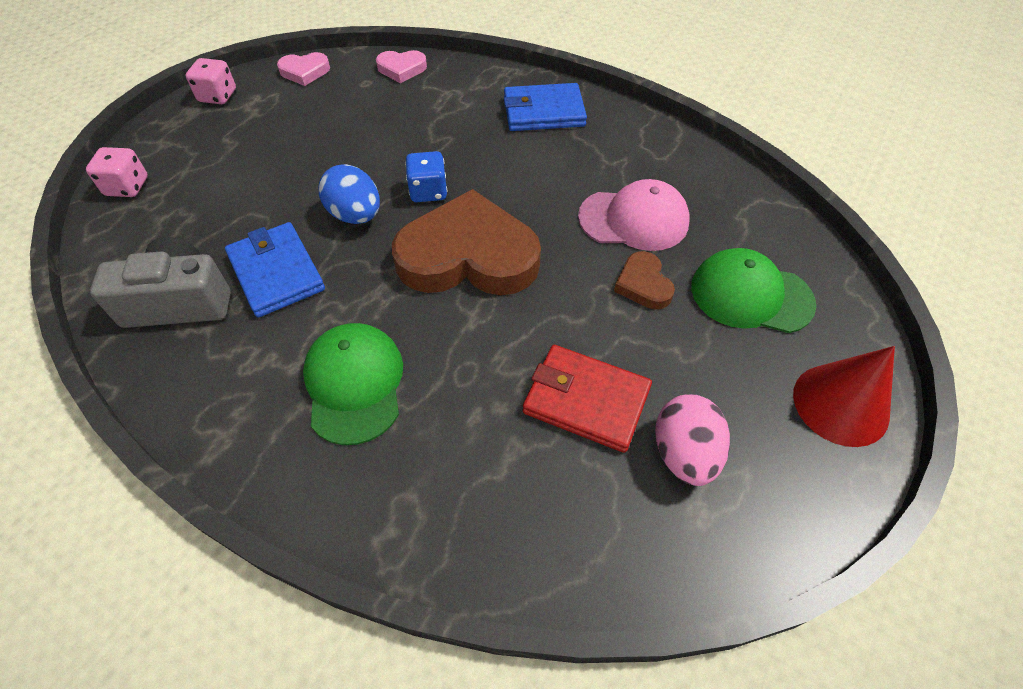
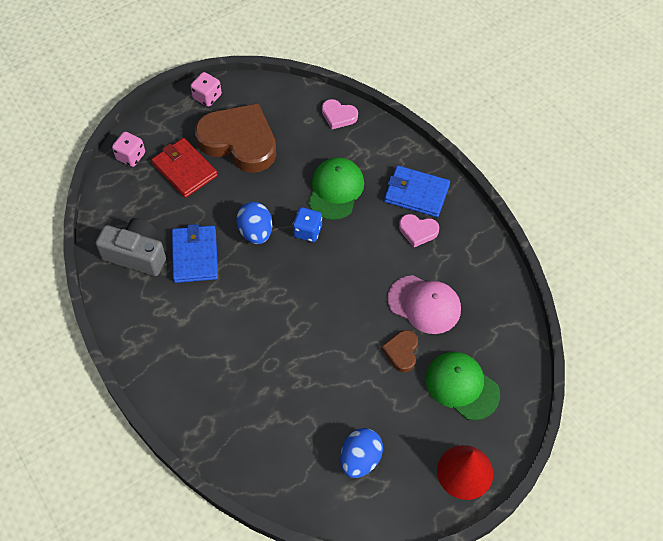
camera: 25 degrees right, 5 degrees up
(305, 72) = (271, 94): pink heart -> pink heart (418, 231)
(354, 384) = (210, 345): green cap -> green cap (335, 190)
(468, 256) = (309, 289): brown heart -> brown heart (239, 141)
(586, 400) = (326, 408): red wallet -> red wallet (184, 169)
(684, 453) = (360, 459): pink egg -> blue egg

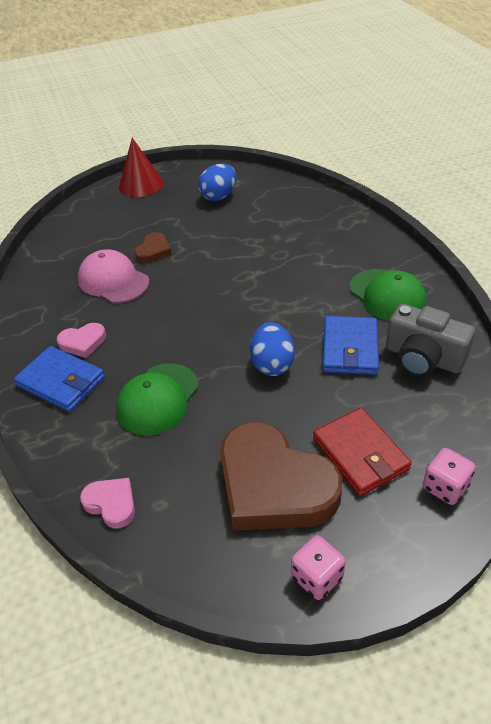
camera: 165 degrees left, 15 degrees down
(307, 231) = (209, 357): blue dice -> none
(418, 231) = (83, 342): pink heart -> pink heart turned 135 degrees clockwise
(462, 386) = (113, 226): green cap -> green cap (387, 295)

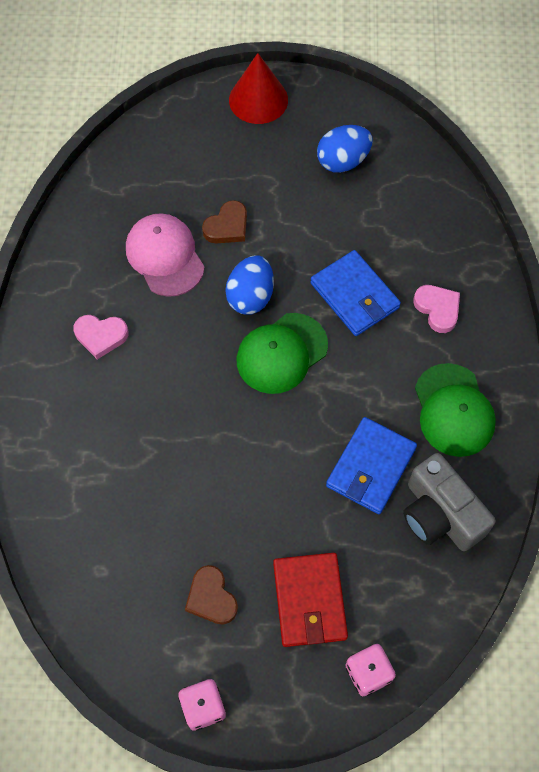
camera: 20 degrees right, 20 degrees up
(61, 381) = (62, 381): blue wallet -> blue wallet (354, 295)
(111, 504) = (58, 550): pink heart -> pink heart (437, 309)
(158, 399) = (147, 446): green cap -> green cap (281, 353)
(272, 364) = (280, 452): blue egg -> blue egg (250, 296)
(274, 485) = (211, 598): brown heart -> brown heart, size x0.45

